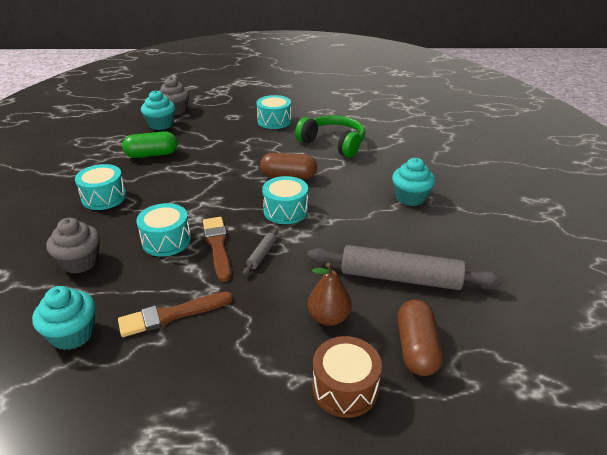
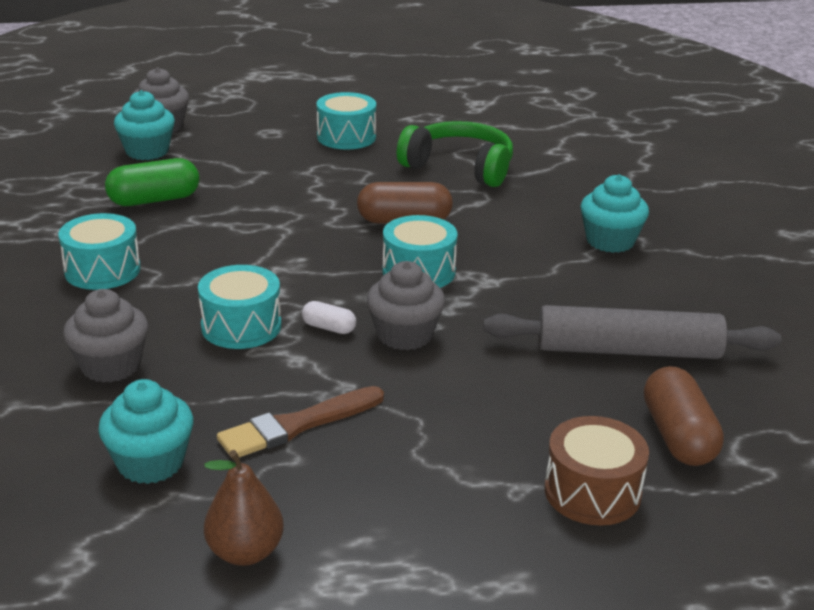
camera: 10 degrees left, 5 degrees down
(217, 246) = (329, 328): brown brush -> white capsule
(262, 254) = (404, 335): grey rolling pin -> grey cupcake
(328, 317) = (539, 409): brown pear -> brown pear (245, 552)

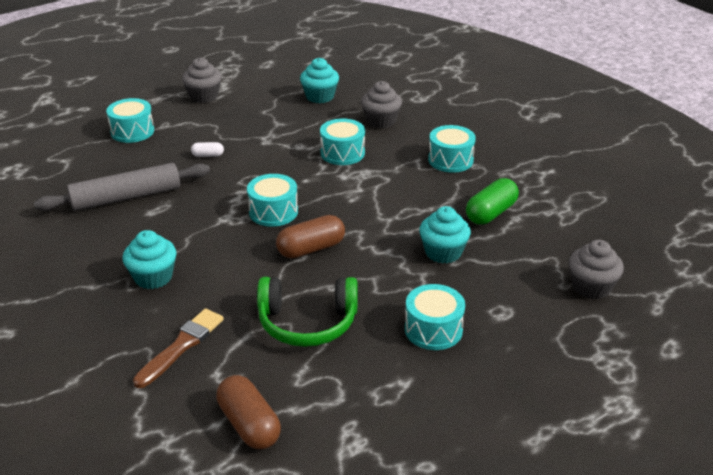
camera: 155 degrees right, 5 degrees up
(147, 151) = (560, 255): turquoise cupcake -> turquoise cupcake (443, 252)
(245, 552) = (258, 84): brown pear -> none
(297, 425) = (274, 122): brown brush -> brown brush (181, 346)
(329, 328) = (297, 164): white capsule -> white capsule (208, 155)
(404, 335) = (255, 172): grey cupcake -> grey cupcake (204, 96)
(592, 492) = (132, 131): brown drum -> turquoise drum
(678, 436) = (95, 162): brown capsule -> brown capsule (249, 424)

